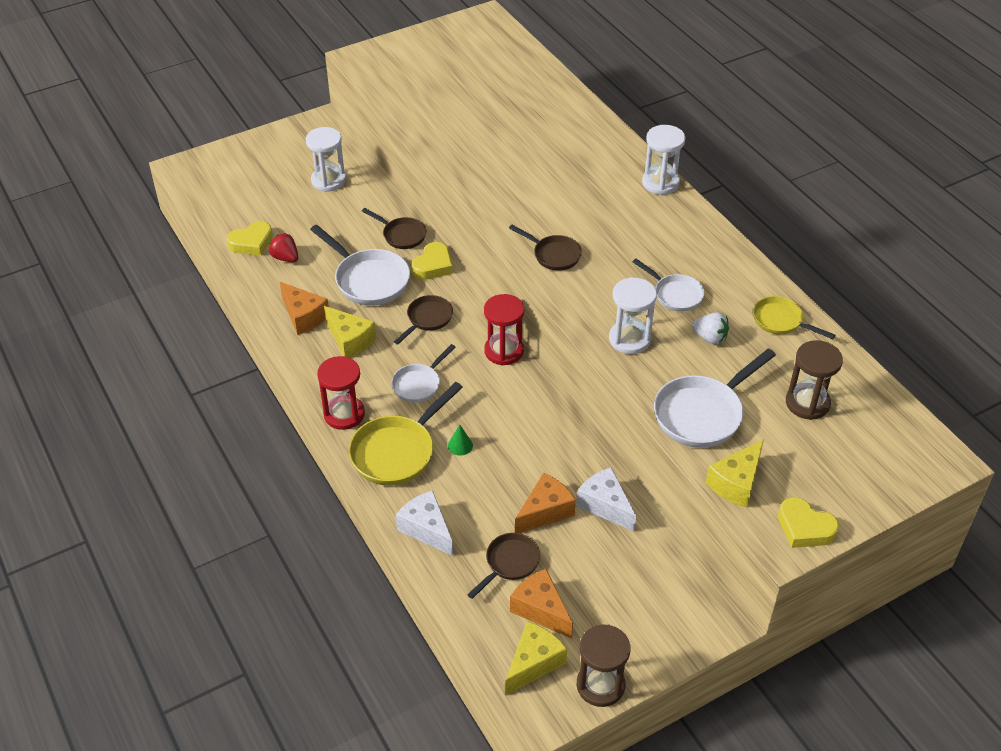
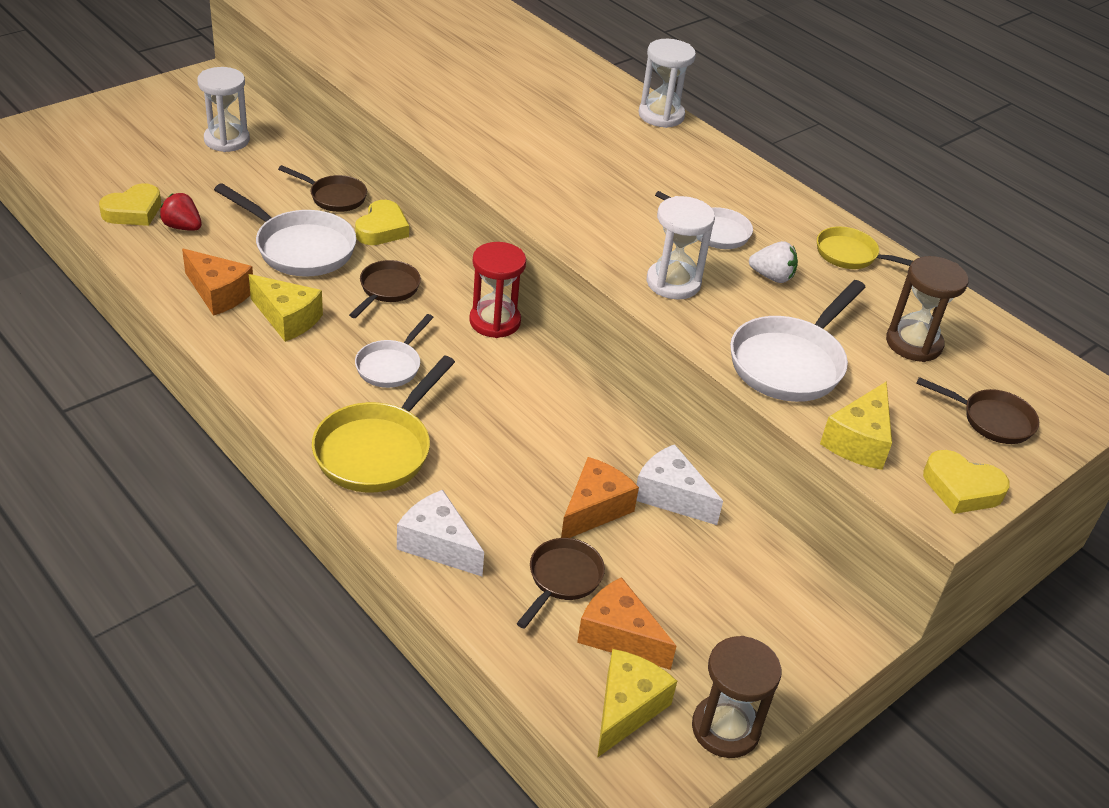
camera: 15 degrees left, 5 degrees down
(344, 414) = (295, 408): red hourglass -> none
(460, 445) = (462, 436): green cone -> none
(553, 255) = (551, 194): brown pan -> brown pan (991, 420)

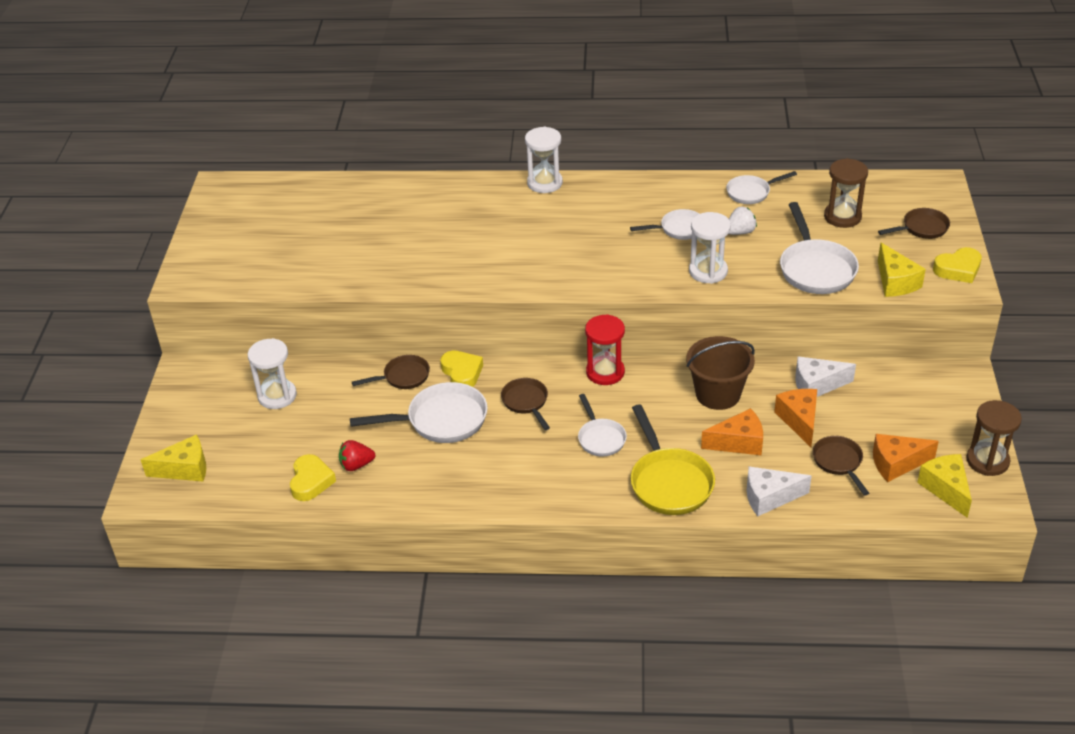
camera: 40 degrees left, 0 degrees up
(219, 293) = (449, 481): orange cheese -> orange cheese (738, 442)
(287, 319) = (508, 462): yellow cheese -> yellow cheese (185, 469)
(560, 421) = (718, 394): none -> brown bucket
(851, 255) = (751, 192): yellow pan -> white pan

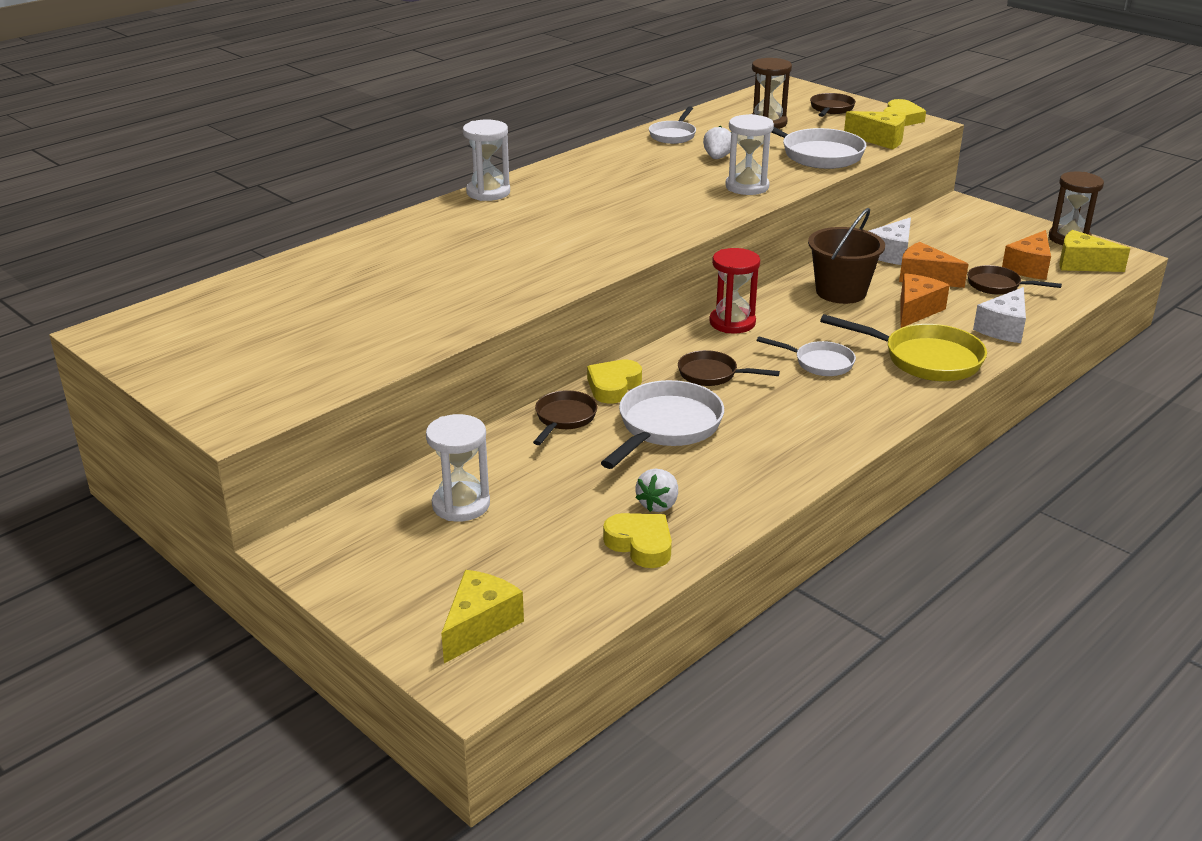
camera: 50 degrees left, 10 degrees down
(356, 465) = (658, 504): red strawberry -> white strawberry
(462, 373) = (613, 386): yellow heart -> yellow heart turned 75 degrees counterclockwise
(679, 229) = (668, 174): white pan -> none

